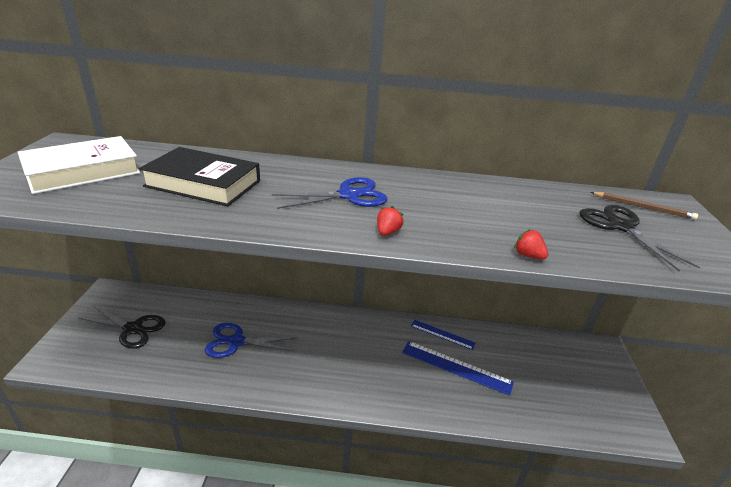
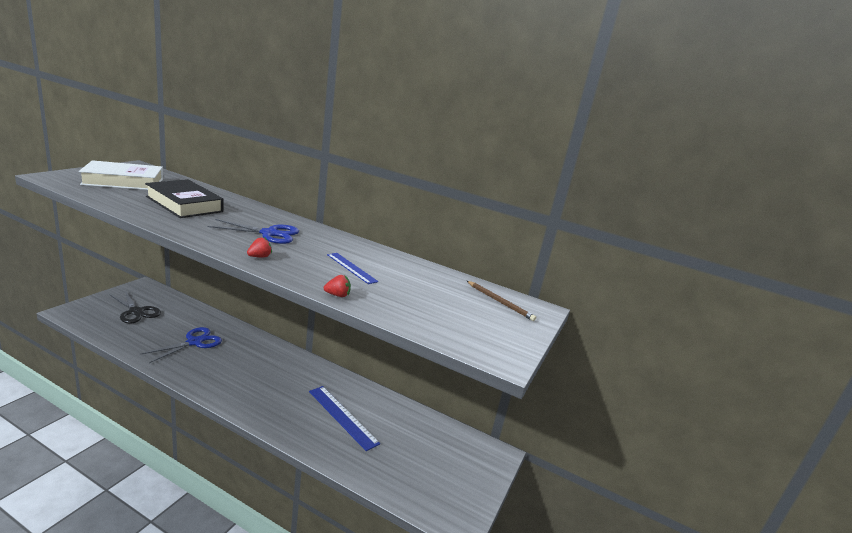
camera: 20 degrees right, 10 degrees down
(236, 342) = (194, 342): blue scissors -> blue scissors turned 105 degrees clockwise
(442, 334) = (356, 392): blue ruler -> blue ruler (351, 268)
(528, 255) = (337, 295): red strawberry -> red strawberry turned 105 degrees clockwise
(620, 227) = (450, 305): black scissors -> none

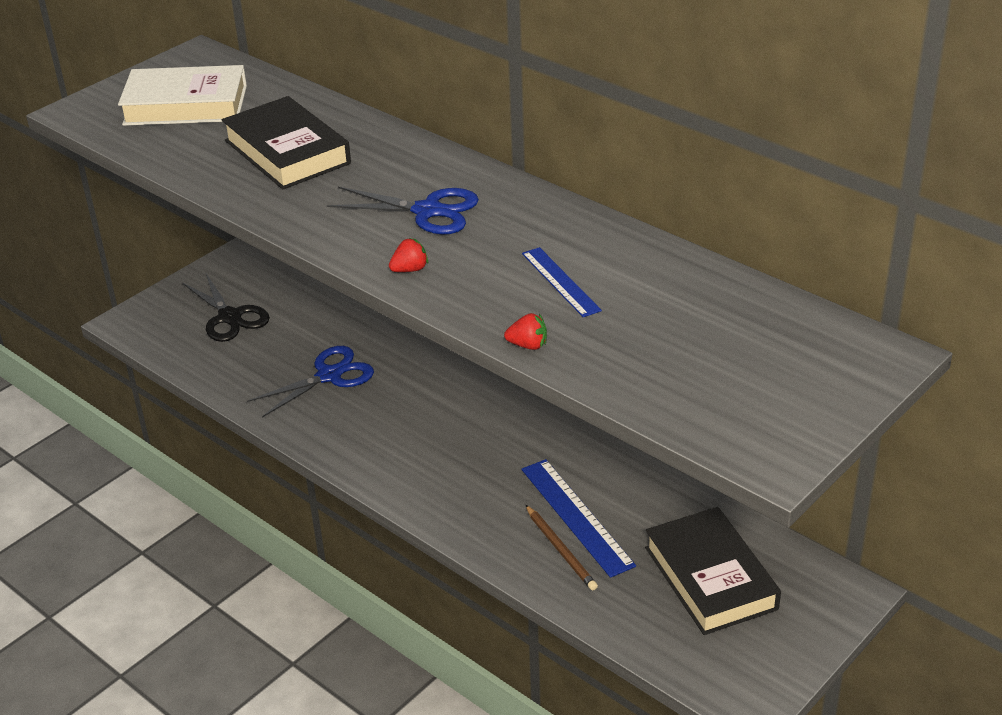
camera: 20 degrees right, 15 degrees up
(422, 449) = (710, 578): none -> black book
(500, 302) = (814, 343): brown pencil -> brown pencil (561, 550)

